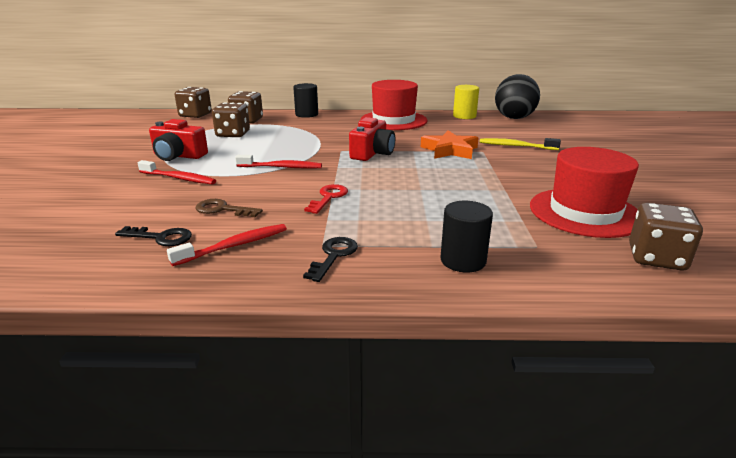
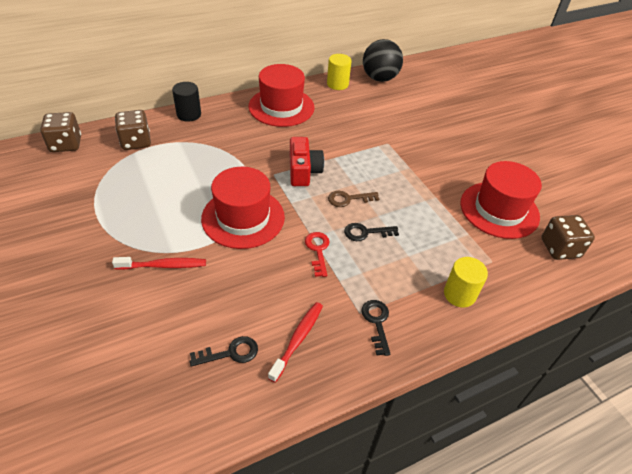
camera: 30 degrees left, 20 degrees up
(178, 156) = (125, 228): red camera -> none
(223, 209) = (247, 297): brown key -> brown key (348, 199)
(233, 134) = (145, 172): brown dice -> none
(281, 167) = (243, 218): red toothbrush -> red hat
(394, 197) = (366, 232): none -> black key
(449, 150) = (362, 148): orange star -> none
(463, 260) = (459, 294): black cylinder -> yellow cylinder
(516, 146) = (407, 128): yellow toothbrush -> none

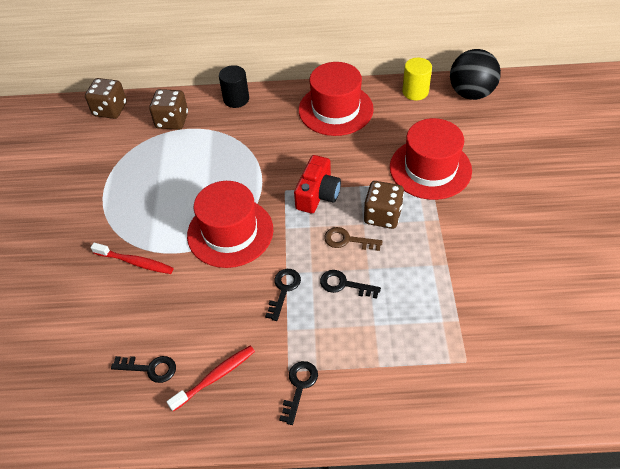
camera: 30 degrees right, 5 degrees up
(318, 250) = (284, 290): red key -> black key
(459, 294) = (404, 386): yellow cylinder -> none
(499, 210) = (515, 301): red hat -> red hat (430, 168)
(560, 248) = (561, 372): brown dice -> brown dice (382, 215)

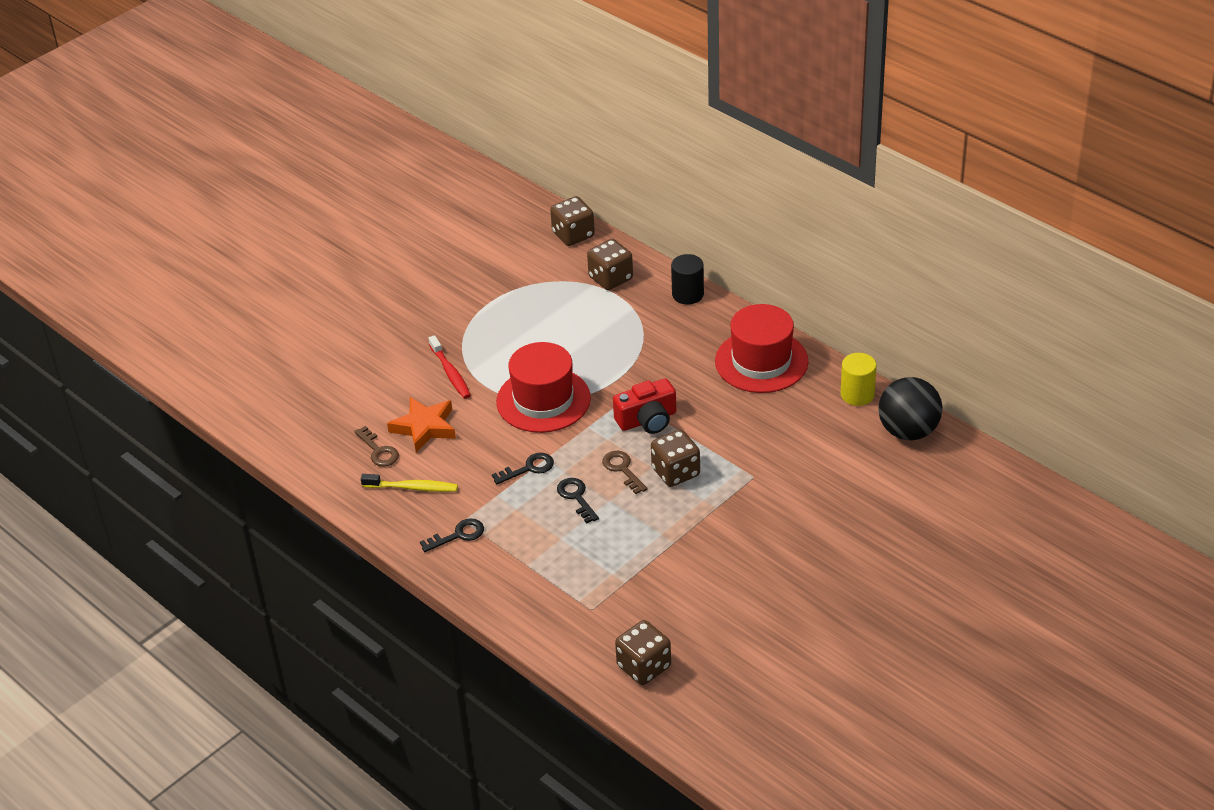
camera: 45 degrees right, 10 degrees down
(150, 368) = (378, 451): black key -> brown key
(165, 320) = (424, 427): none -> orange star
(215, 377) = (412, 488): red toothbrush -> yellow toothbrush
(430, 168) = (769, 466): red hat -> none
(557, 374) = (644, 666): none -> brown dice

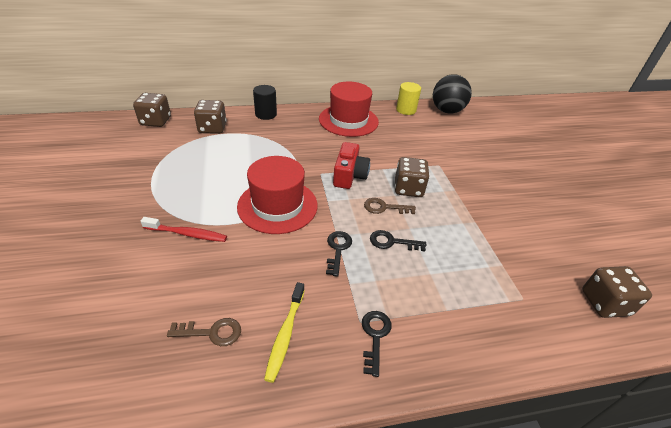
camera: 60 degrees left, 0 degrees up
(412, 488) = (285, 335): yellow toothbrush -> yellow toothbrush turned 150 degrees clockwise
(424, 427) = (224, 283): orange star -> none

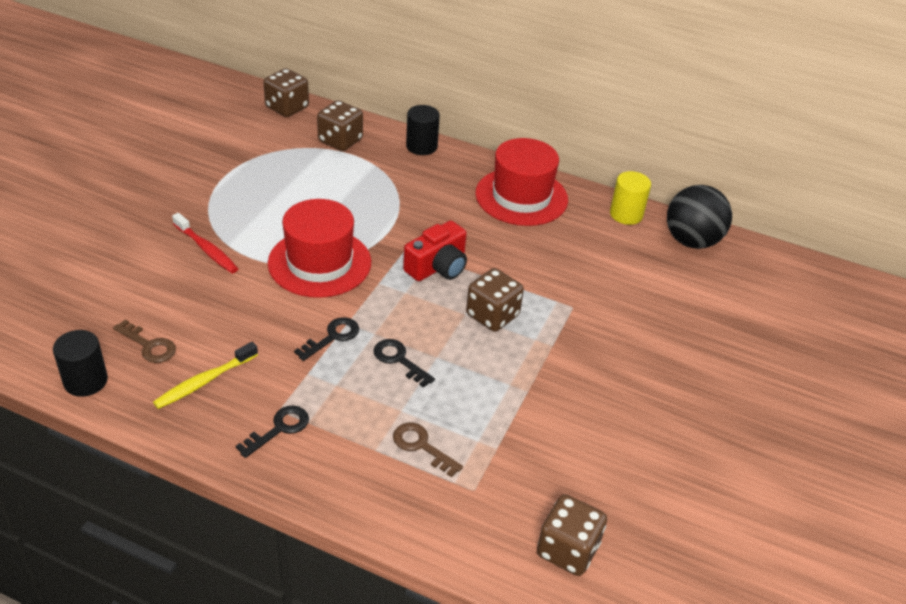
camera: 35 degrees right, 0 degrees up
(183, 400) = (85, 381): none -> black cylinder
(384, 207) = (435, 321): brown key -> brown key (421, 446)

